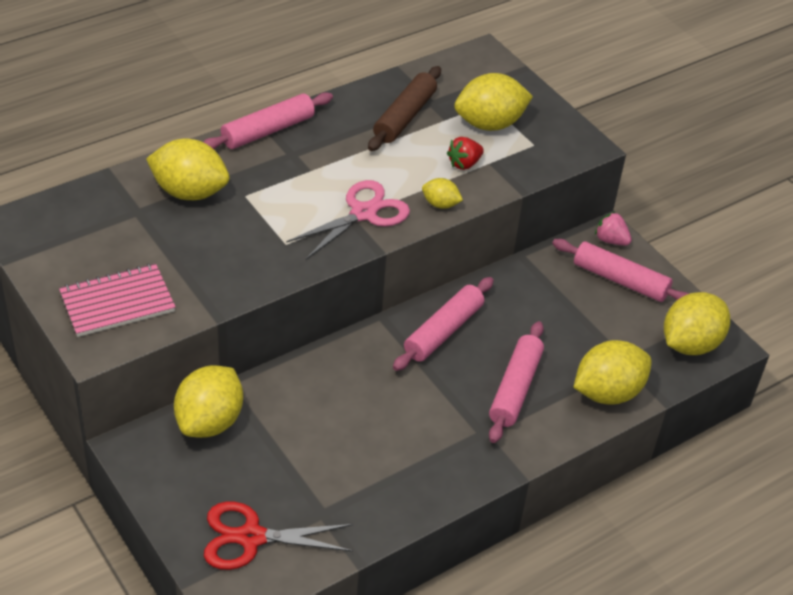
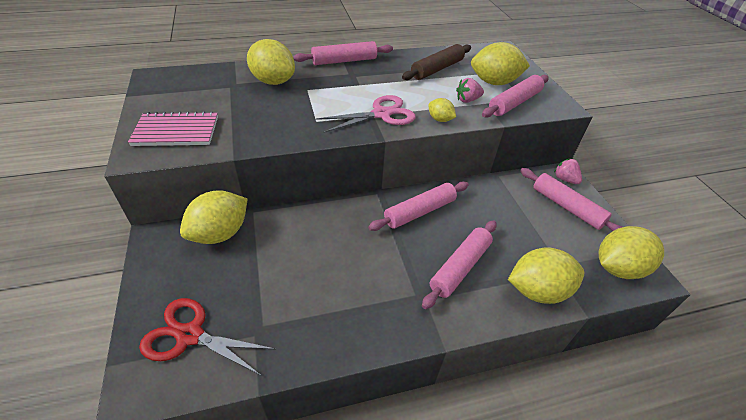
camera: 20 degrees right, 0 degrees up
(464, 164) = (467, 100): red strawberry -> pink strawberry
(525, 154) = (514, 103): none -> pink rolling pin

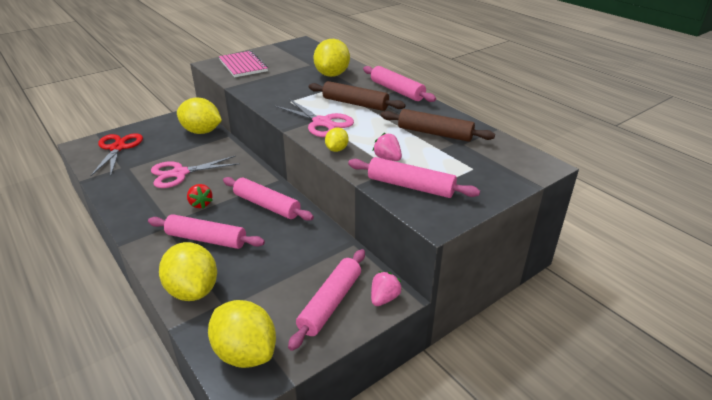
camera: 70 degrees right, 10 degrees down
(314, 271) = (180, 173): none -> pink scissors
(354, 87) = (355, 103): none -> brown rolling pin
(393, 262) = (201, 204): none -> red strawberry
(494, 82) = (444, 169): yellow lemon -> none

